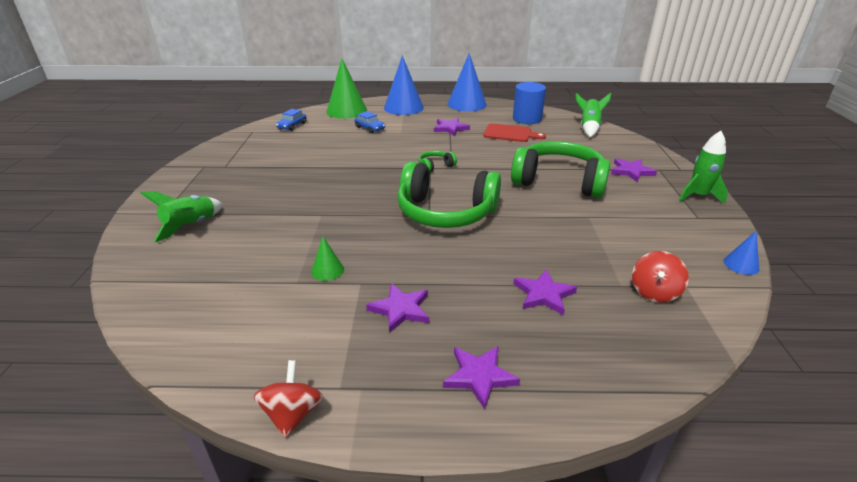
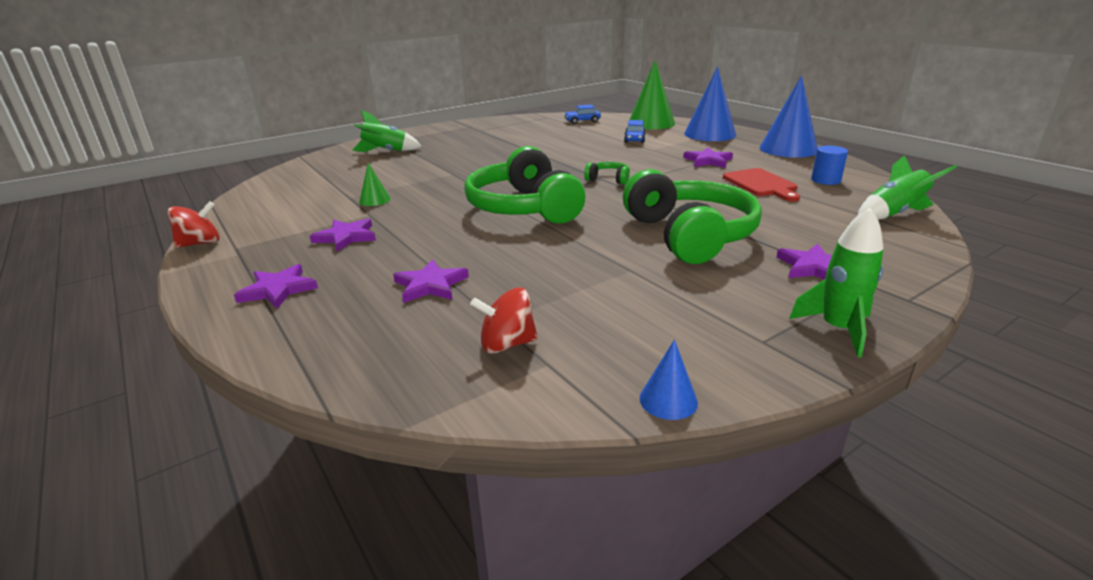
camera: 55 degrees right, 5 degrees down
(527, 119) = (825, 180): blue cylinder -> blue cylinder, size x0.63

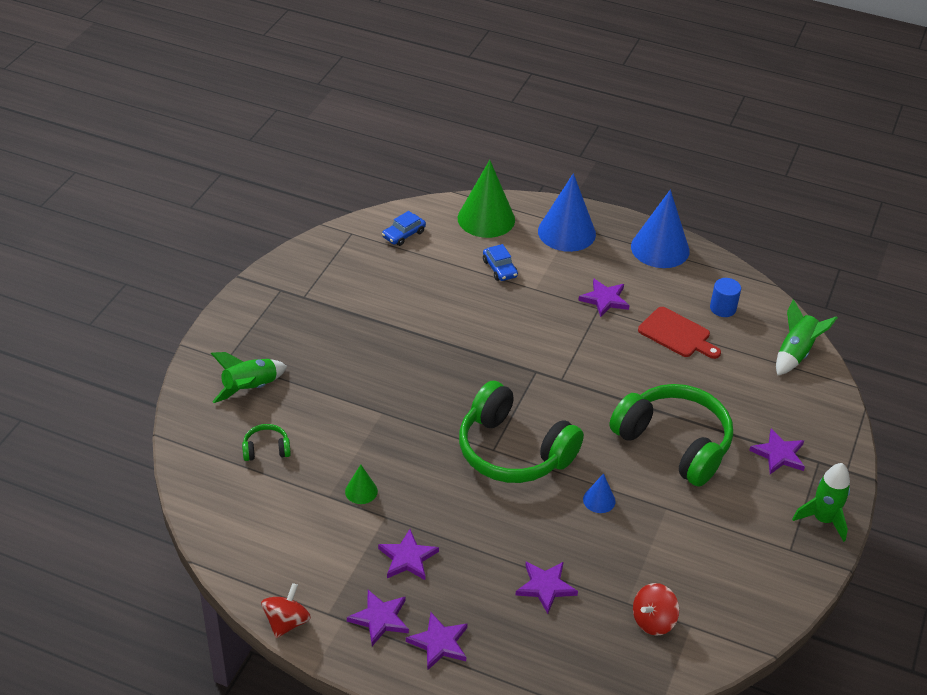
camera: 35 degrees left, 15 degrees up
(263, 261) = (380, 619): none -> purple star
(608, 179) = (543, 371): green headphones -> green headphones (266, 449)
(668, 400) = (772, 622): blue cone -> blue cone (599, 500)

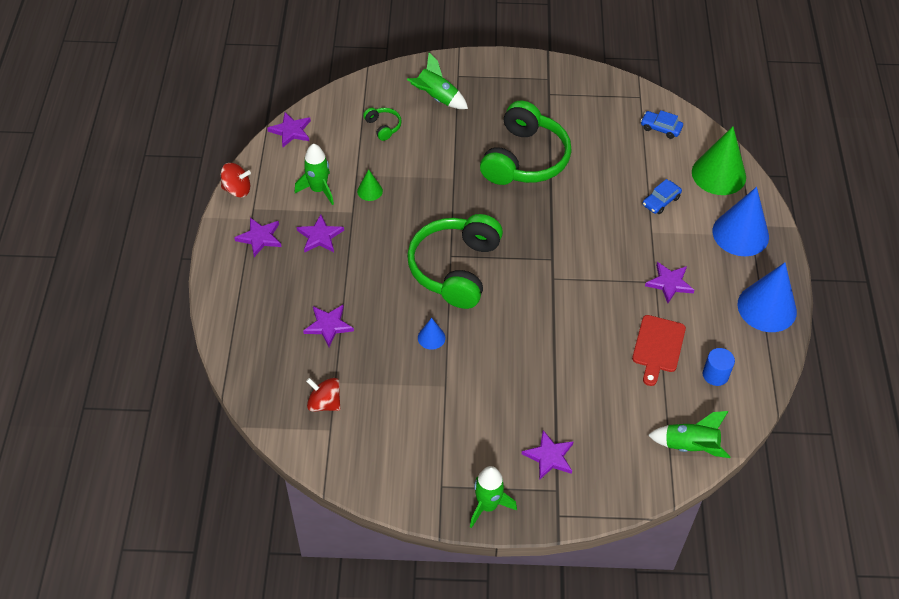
camera: 70 degrees right, 10 degrees up
(333, 539) = (319, 190): none -> green rocket
(439, 643) = (252, 277): purple star -> purple star (291, 131)
(674, 443) = (521, 375): green headphones -> green headphones (525, 159)

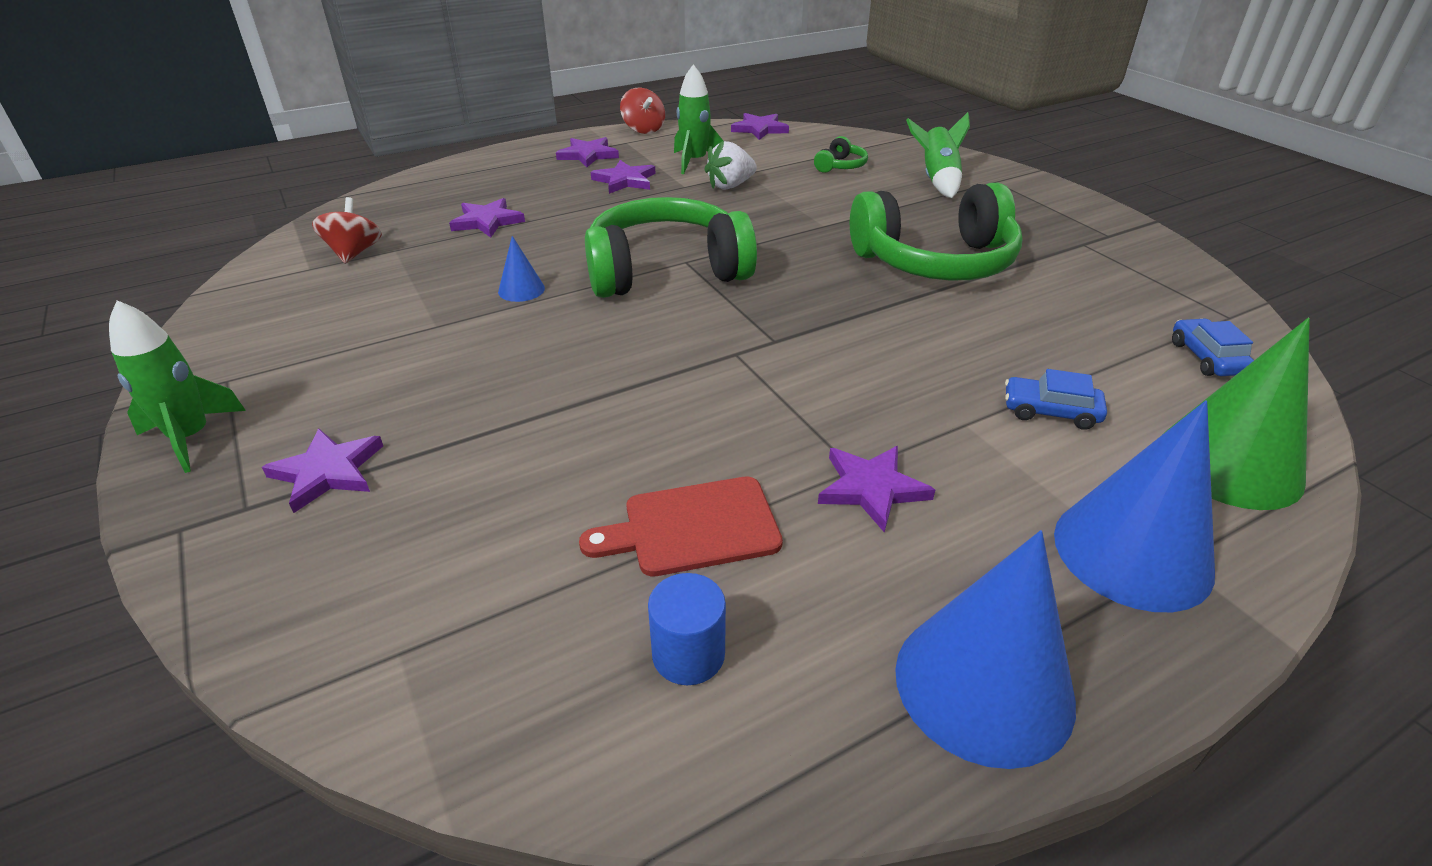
camera: 60 degrees right, 15 degrees down
(370, 191) = (730, 186): green cone -> white strawberry
(690, 446) = (439, 683): green rocket -> none

